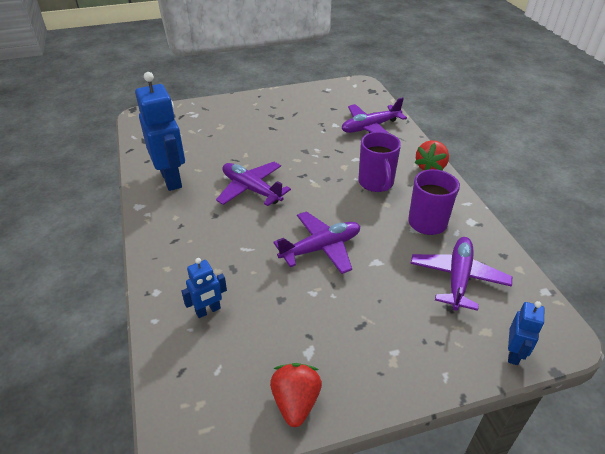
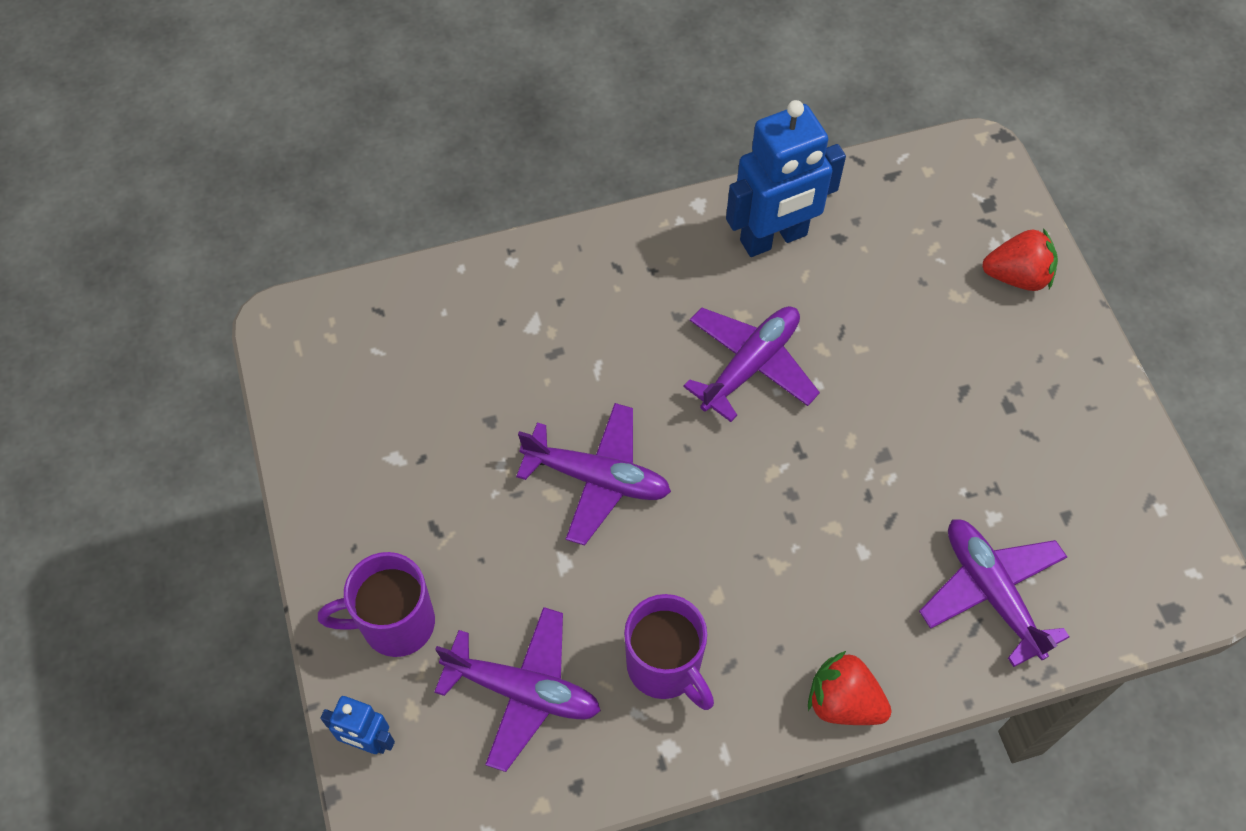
camera: 90 degrees right, 20 degrees up
(208, 311) = (473, 329): blue robot -> none
(295, 402) = (321, 442): red strawberry -> red strawberry (1017, 276)
(321, 248) = (597, 478): purple plane -> purple plane turned 45 degrees counterclockwise
(376, 183) = (780, 584): purple mug -> purple mug (395, 624)

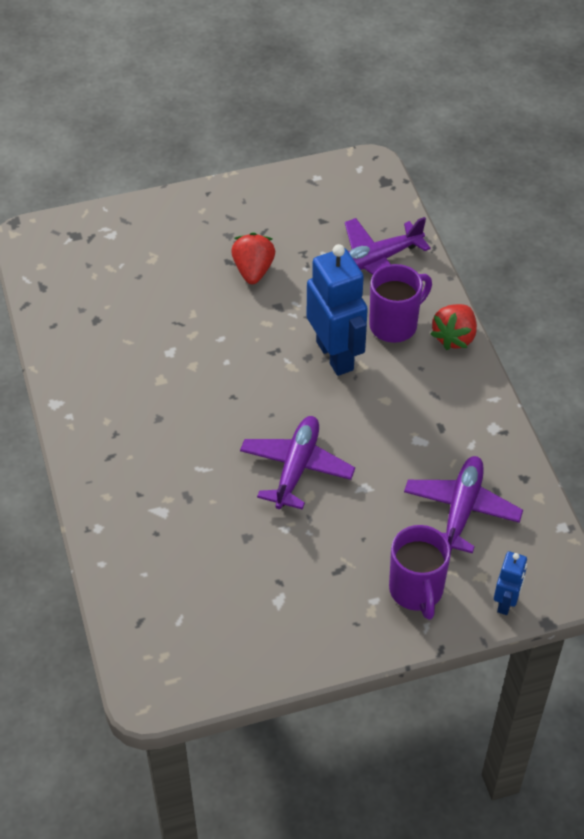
camera: 90 degrees left, 10 degrees down
(665, 667) = (438, 429): purple mug -> purple mug (395, 325)
(750, 365) = (204, 376): purple plane -> none
(774, 238) = (93, 358): blue robot -> blue robot (335, 355)
(1017, 276) = (139, 226): red strawberry -> red strawberry (253, 270)

